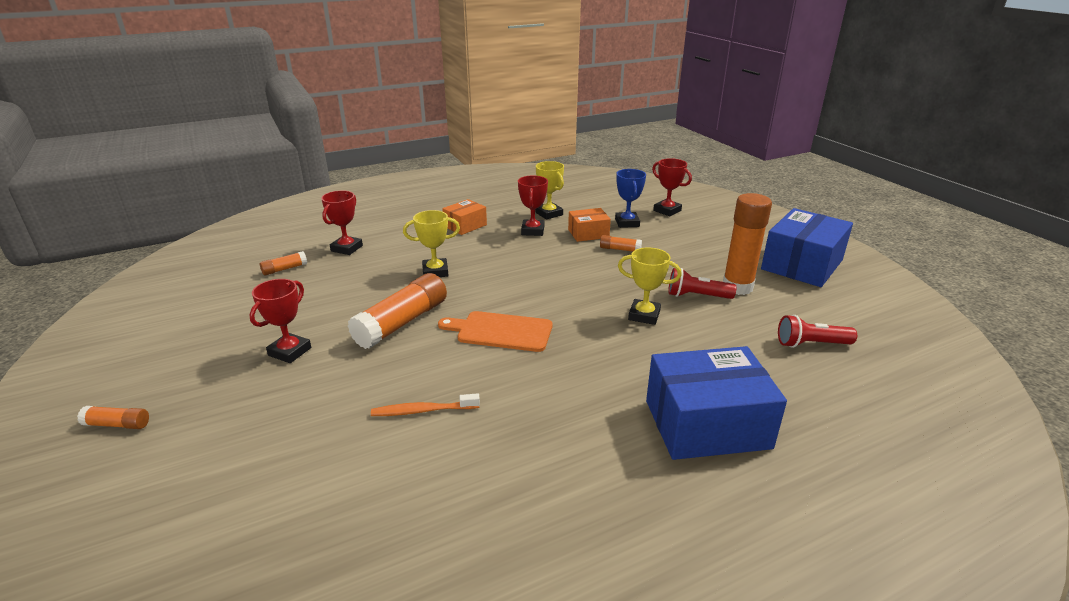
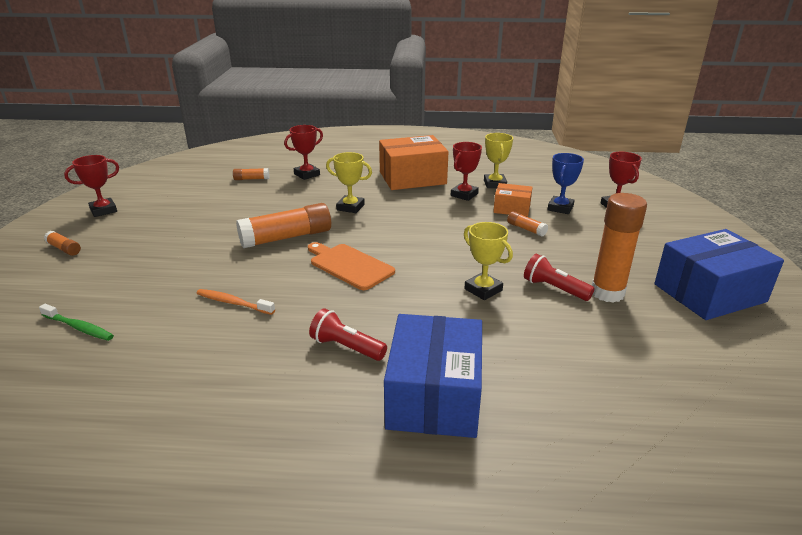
camera: 30 degrees right, 0 degrees up
(261, 509) = (79, 327): none -> green toothbrush
(290, 351) = (196, 235): red trophy -> red trophy (103, 210)
(465, 226) = (412, 178): orange box -> orange box, size x1.87
(707, 424) = (434, 396): blue box -> blue box turned 75 degrees clockwise
(811, 344) = (625, 368): red flashlight -> red flashlight (346, 347)

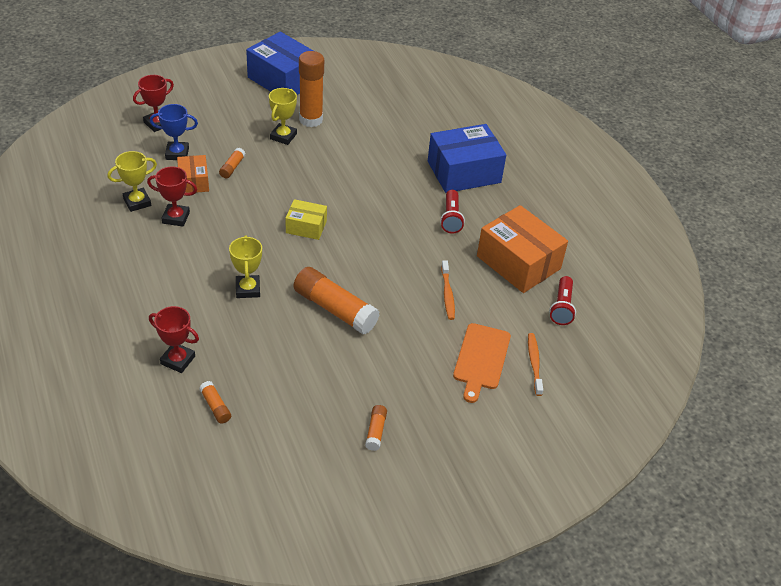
camera: 120 degrees left, 15 degrees up
(64, 249) = (457, 465): orange glue stick -> orange glue stick (375, 431)
(79, 327) = (534, 363): green toothbrush -> orange toothbrush
(103, 210) = (369, 498): red trophy -> none
(349, 265) = (355, 251): orange cutting board -> orange cutting board (481, 359)
(407, 247) = (306, 227): none -> yellow box
(412, 178) = (147, 266): orange box -> orange box (518, 262)
(483, 290) = (343, 174): yellow trophy -> yellow trophy (283, 136)
(554, 289) = (320, 142): red flashlight -> red flashlight (562, 307)

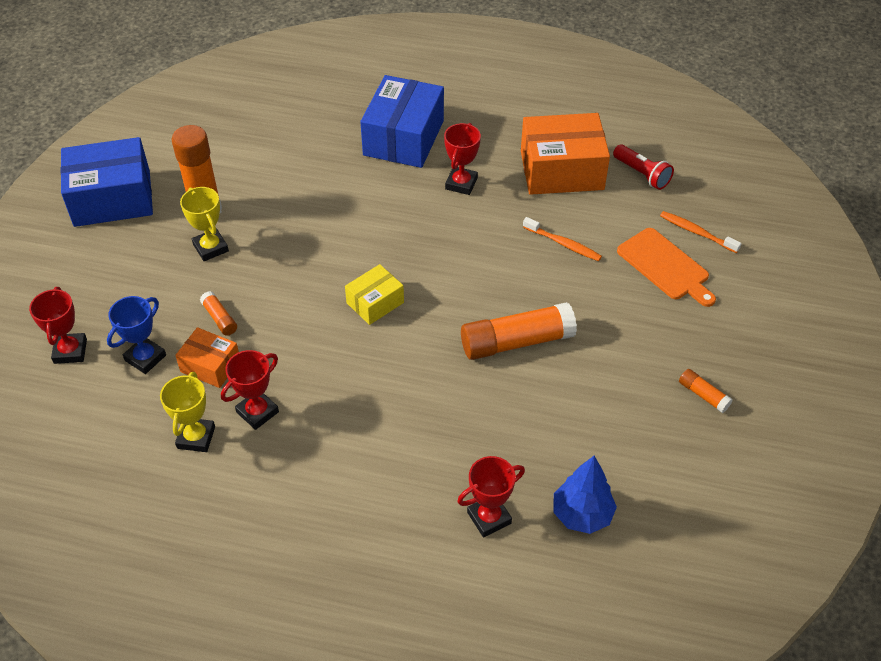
camera: 50 degrees left, 5 degrees up
(215, 406) = (582, 515): orange glue stick -> blue tree
(248, 289) = (429, 401): yellow trophy -> none
(451, 218) = (461, 183): red flashlight -> red trophy

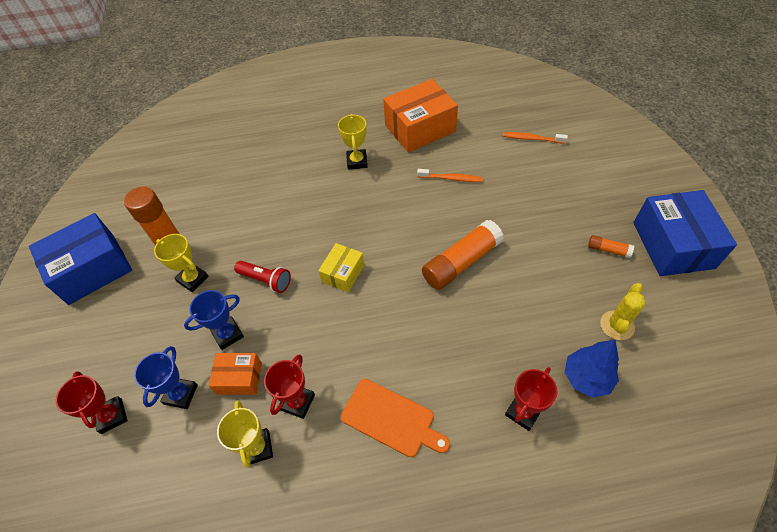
camera: 20 degrees left, 5 degrees up
(220, 318) = (228, 334): orange glue stick -> blue trophy
(404, 138) = (298, 143): blue box -> blue box (673, 245)
(461, 183) = (357, 161): red trophy -> yellow trophy
(642, 174) = (473, 113): red flashlight -> red flashlight (266, 280)
(655, 477) = (617, 325): none -> yellow cactus
(665, 266) = (527, 169): orange cutting board -> orange cutting board (391, 419)

